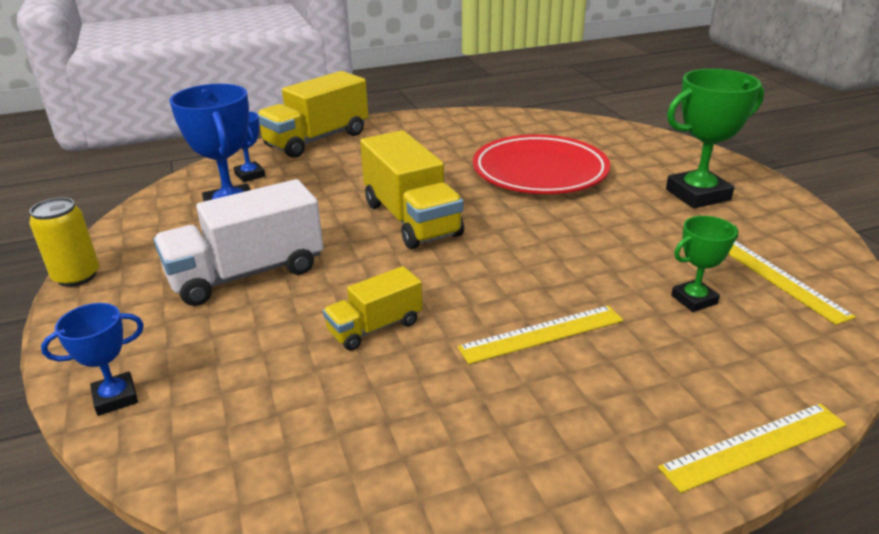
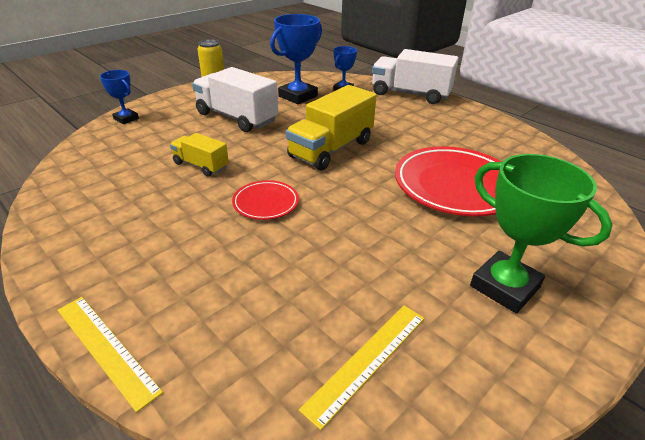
camera: 65 degrees right, 5 degrees up
(317, 140) = (410, 94): yellow truck -> white truck
(509, 288) = (266, 203): none -> red plate
(542, 334) = (215, 226): yellow ruler -> none
(694, 299) = (296, 299): green trophy -> none

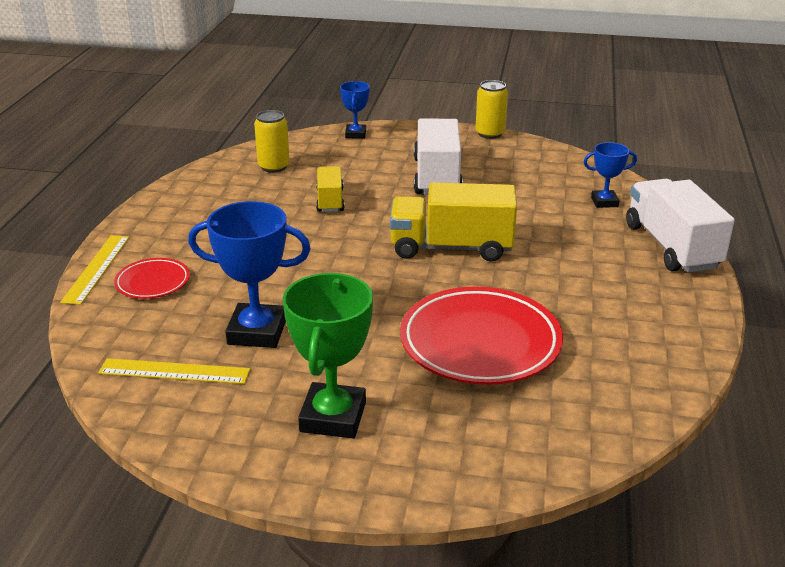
camera: 55 degrees right, 5 degrees down
(106, 167) = (274, 167): none -> yellow can
(266, 203) = (313, 254): red plate -> red plate (153, 282)
(298, 96) = (538, 185): blue trophy -> blue trophy (257, 332)

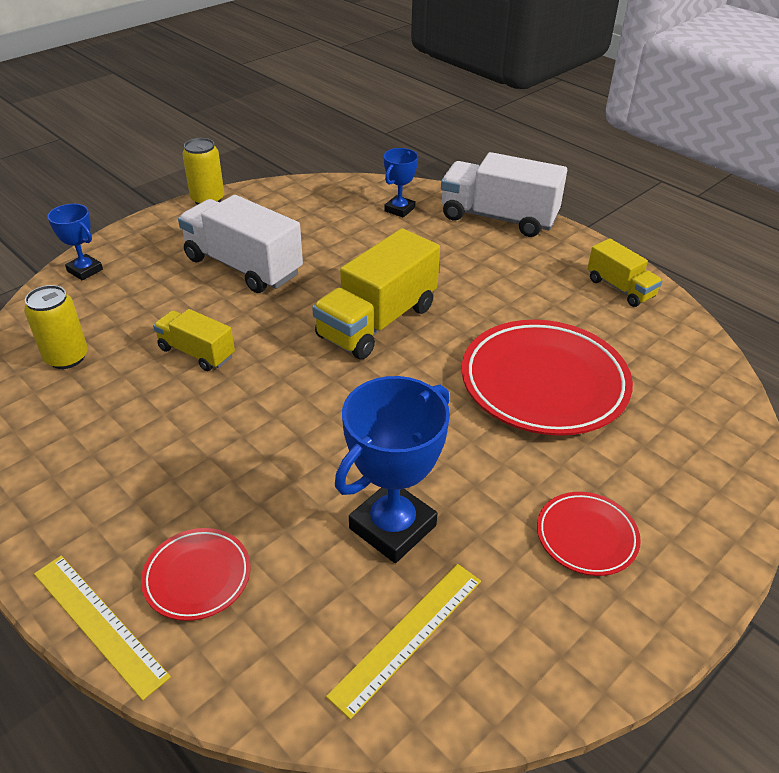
camera: 55 degrees left, 10 degrees up
(333, 417) = (586, 537): green trophy -> red plate
(669, 340) = (620, 288): none -> yellow truck

